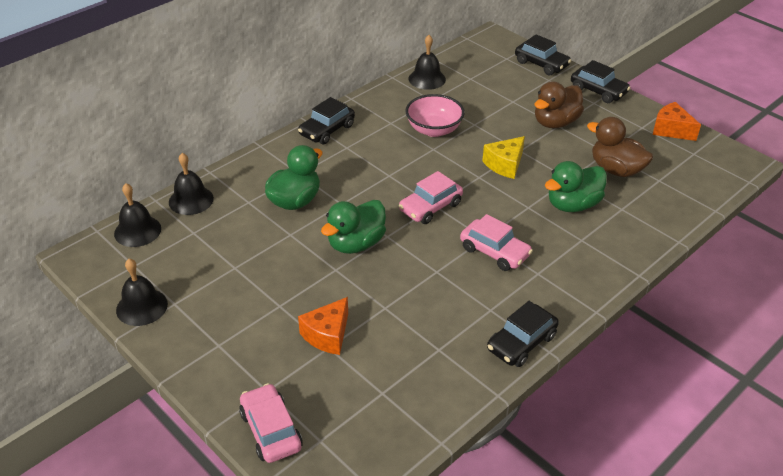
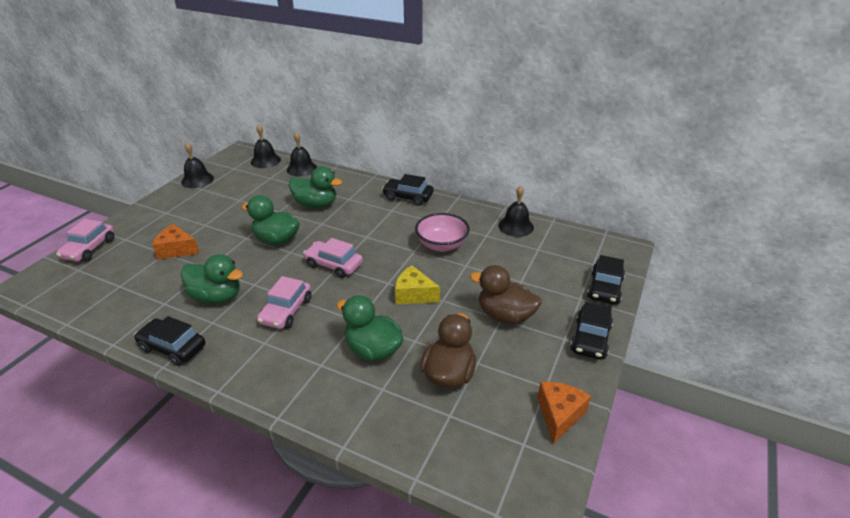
camera: 70 degrees right, 5 degrees down
(271, 430) = (89, 249): pink car -> pink car turned 150 degrees clockwise
(446, 303) = (217, 296): none -> green duck

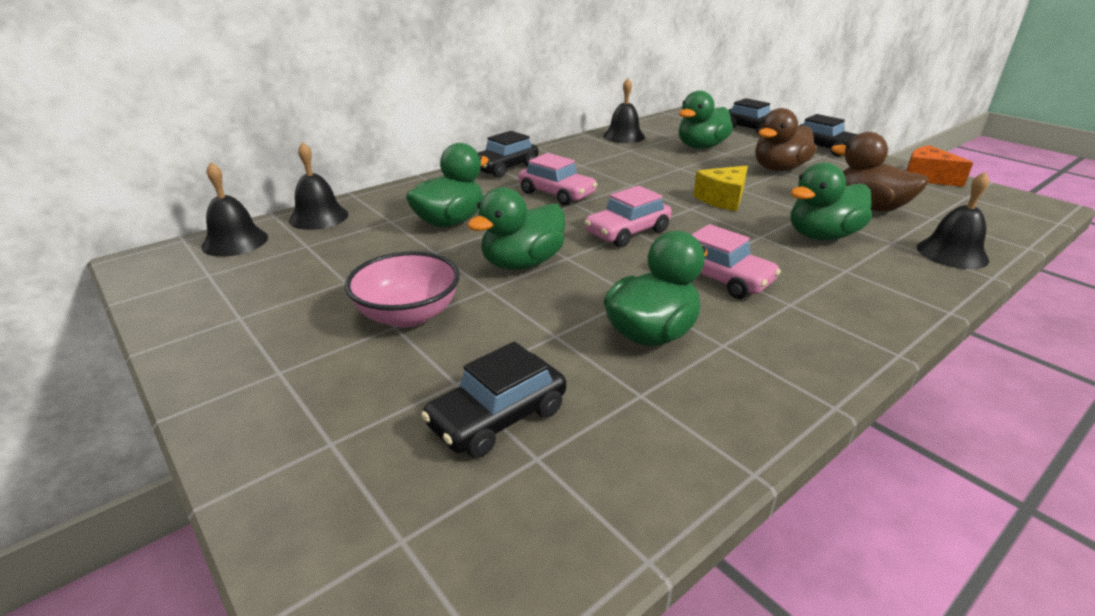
camera: 65 degrees left, 5 degrees down
(89, 249) = (312, 514): pink car -> pink car (557, 194)
(173, 347) = (783, 392): black car -> black car (497, 417)
(177, 250) = (458, 366): orange cheese -> none
(197, 180) = (190, 319): black bell -> black bell (952, 253)
(442, 245) = (631, 170): pink bowl -> pink bowl (408, 315)
(525, 267) = (701, 147): none -> green duck

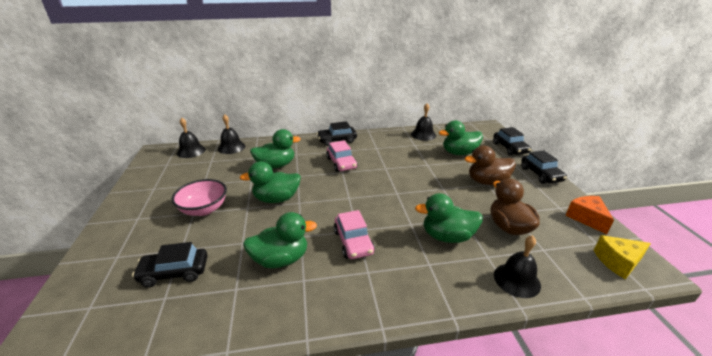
camera: 30 degrees right, 0 degrees up
(627, 232) = (345, 197): pink car -> none
(722, 199) = (422, 193): yellow cheese -> yellow cheese (618, 262)

